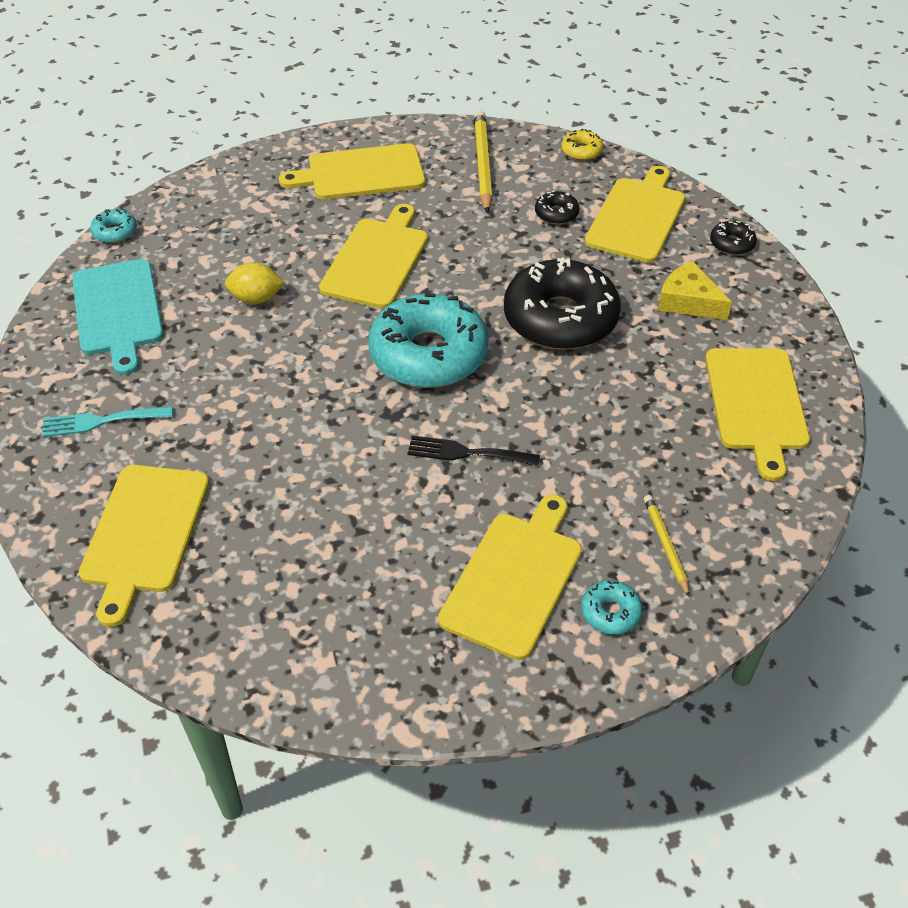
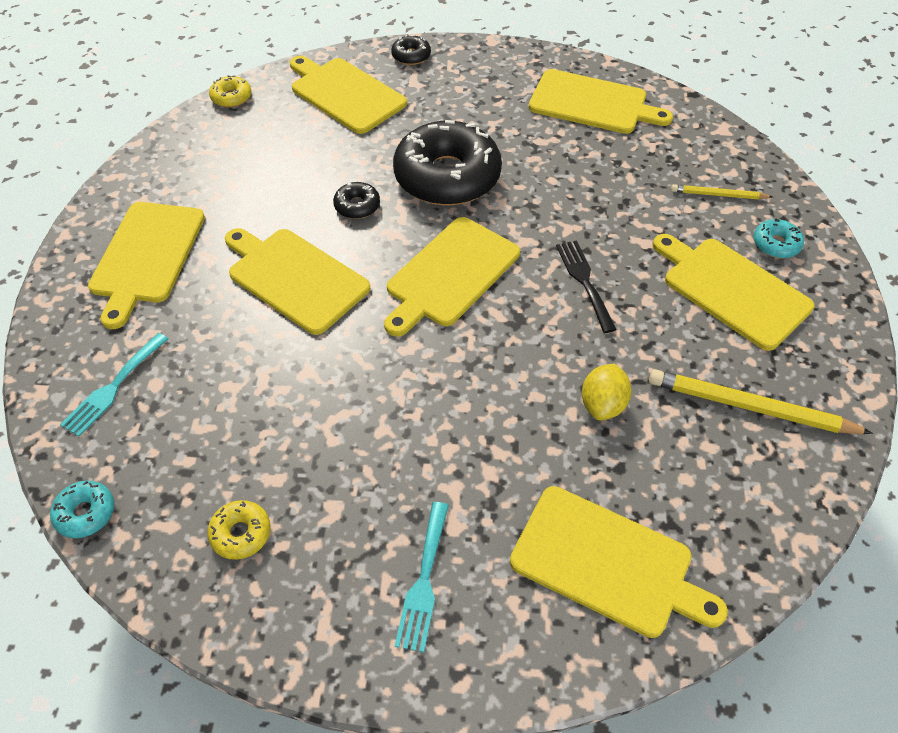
camera: 70 degrees left, 5 degrees up
(118, 311) = (241, 533): turquoise cutting board -> yellow donut
(225, 204) = (113, 387): none -> turquoise fork
(256, 298) = (296, 391): yellow lemon -> yellow lemon (602, 404)
(428, 354) = (450, 274): turquoise donut -> yellow cutting board
(466, 453) = (584, 281): black fork -> black fork turned 135 degrees clockwise
(482, 164) = (201, 164): yellow pencil -> yellow pencil (750, 407)
(556, 214) = (308, 138): black donut -> black donut (357, 206)
(688, 301) = (465, 100): yellow cheese -> none

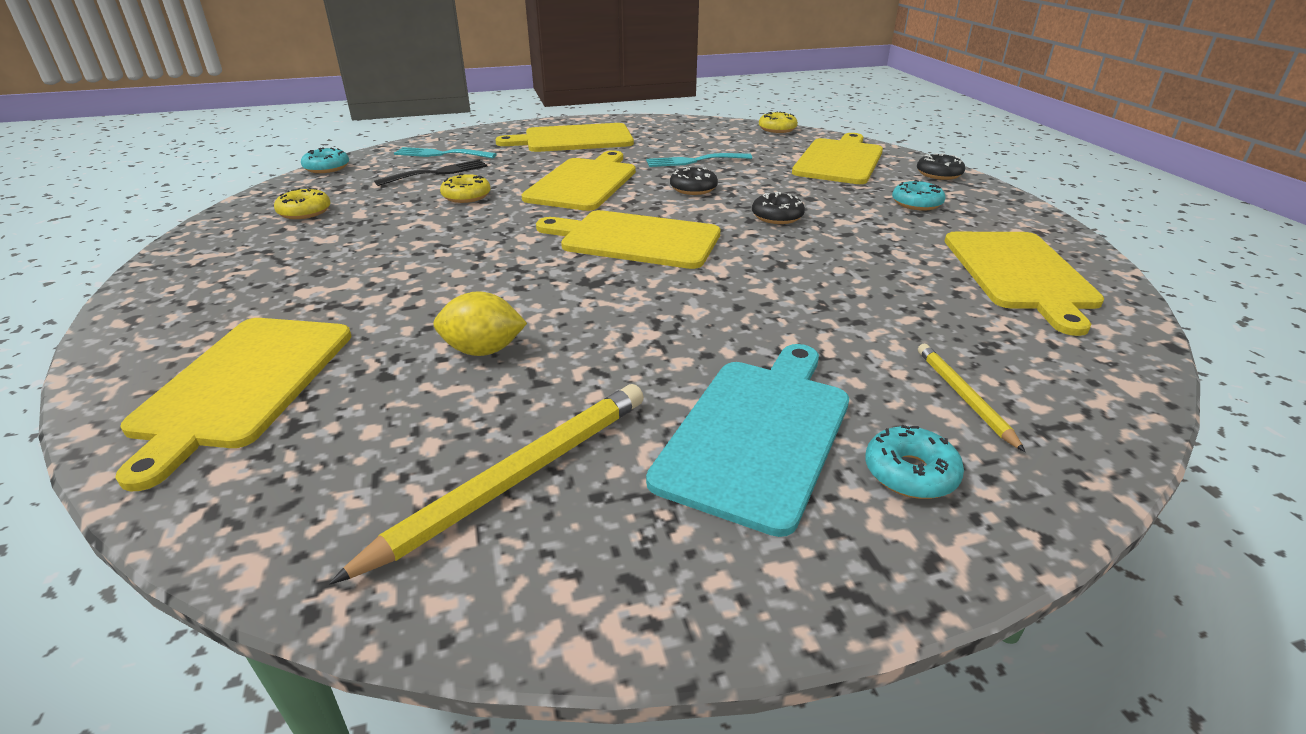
camera: 70 degrees right, 20 degrees down
(277, 378) = (466, 196): none -> yellow donut
(424, 581) = (241, 287): turquoise fork -> turquoise fork (693, 161)
(447, 177) = (777, 216): black donut -> black donut, size x0.42
(462, 94) = (916, 203): none -> turquoise donut
(584, 281) = (681, 312): black fork -> black fork (437, 173)
(732, 290) = (757, 433): yellow cutting board -> turquoise cutting board
(750, 407) = (516, 478): yellow pencil -> yellow pencil turned 45 degrees clockwise

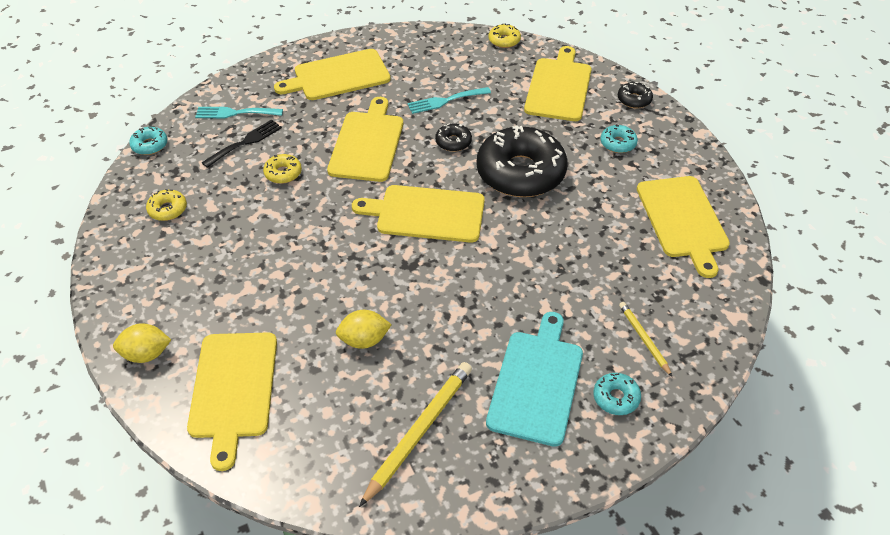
camera: 10 degrees left, 15 degrees up
(153, 333) = (146, 354): none -> yellow lemon
(777, 216) = (520, 173): black donut -> black donut, size x2.38

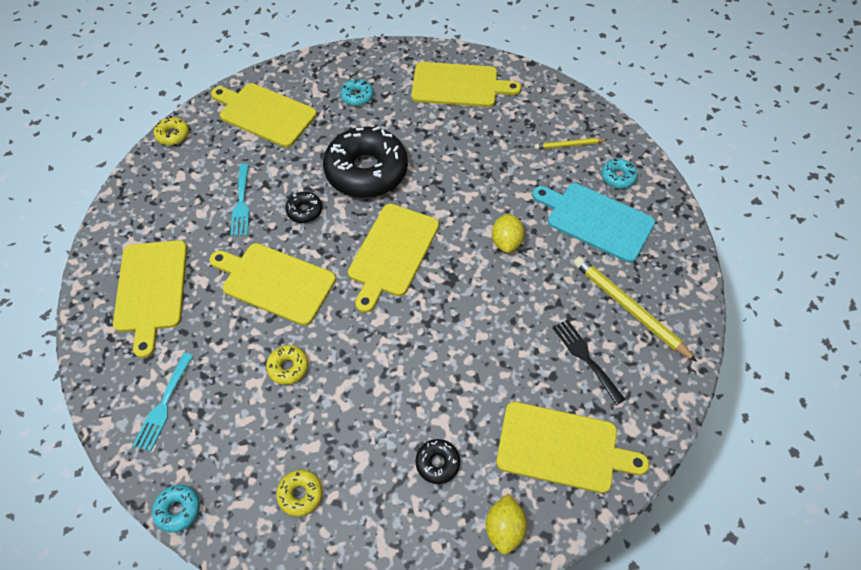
camera: 75 degrees left, 10 degrees up
(245, 142) = (221, 399): black fork -> black fork (585, 358)
(364, 340) = (529, 331): yellow lemon -> yellow lemon (506, 242)
(634, 100) = (307, 69): black donut -> black donut (437, 463)

